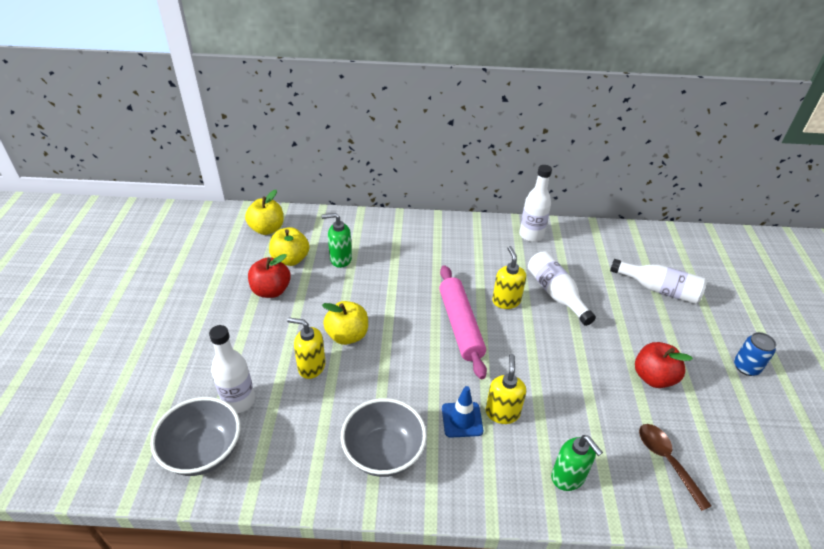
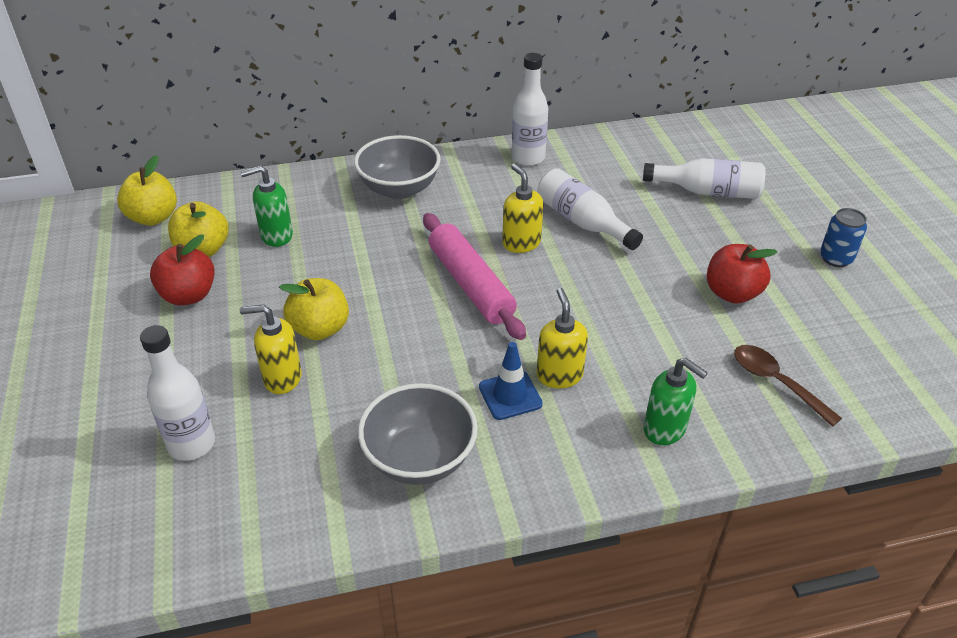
camera: 15 degrees left, 0 degrees up
(203, 451) = (162, 519): grey bowl -> grey bowl (399, 189)

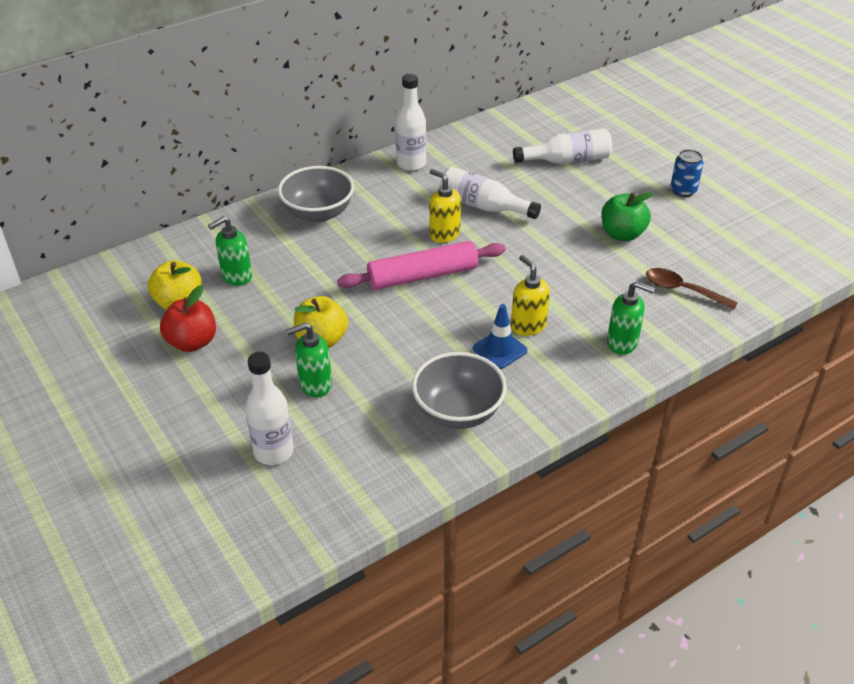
camera: 20 degrees left, 0 degrees up
(153, 217) = (114, 287): yellow apple -> none
(282, 378) = (315, 384): yellow soap dispenser -> green soap dispenser
(470, 284) = (423, 276): pink rolling pin -> pink rolling pin turned 60 degrees counterclockwise
(732, 293) = (622, 234): red apple -> green apple

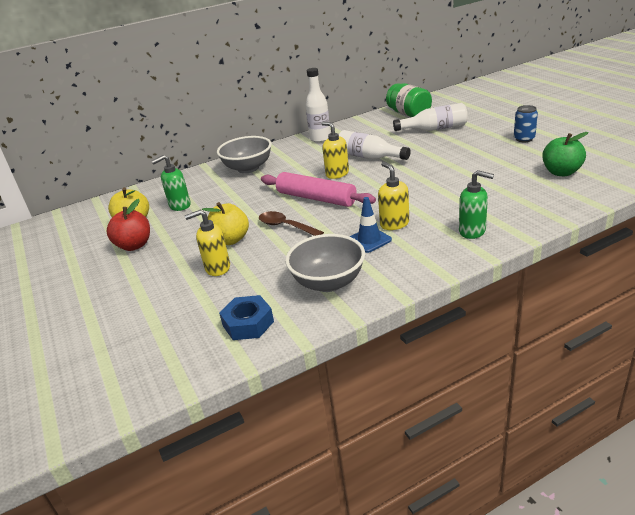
camera: 10 degrees right, 10 degrees down
(273, 452) = (171, 314): white bottle -> none
(315, 384) = (217, 268): green soap dispenser -> yellow soap dispenser
(372, 467) = (248, 323): none -> blue nut
(423, 276) = (316, 198): pink rolling pin -> pink rolling pin turned 45 degrees clockwise
(530, 127) = (409, 114): none -> green jar
(622, 234) = (475, 166): green apple -> green apple (561, 172)
(682, 290) = (524, 196): brown spoon -> brown spoon (286, 226)

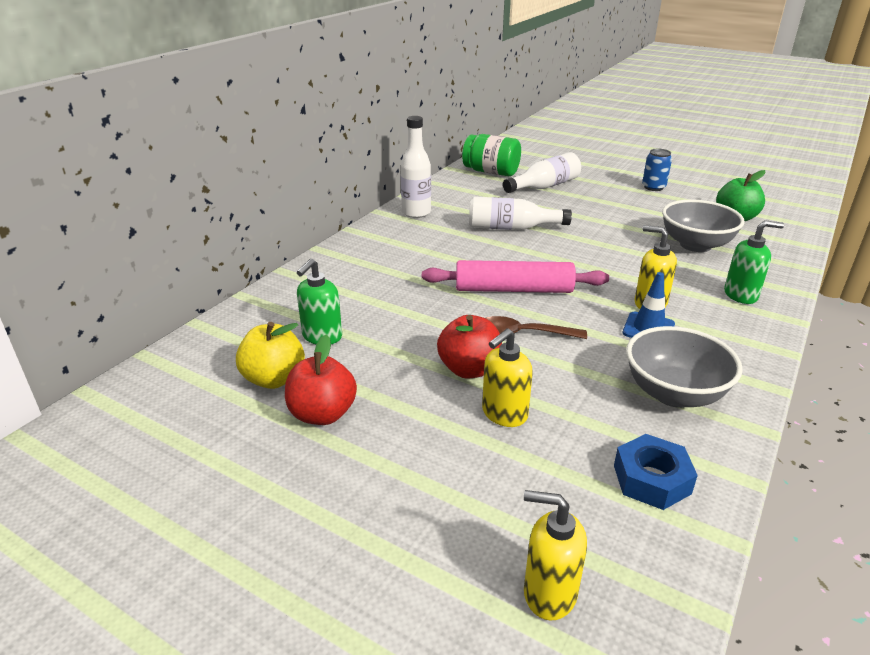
camera: 35 degrees left, 0 degrees up
(230, 240) = (469, 369): yellow apple -> red apple
(248, 168) = (362, 265): grey bowl -> grey bowl (695, 245)
(337, 174) = (499, 254): yellow soap dispenser -> yellow soap dispenser (549, 593)

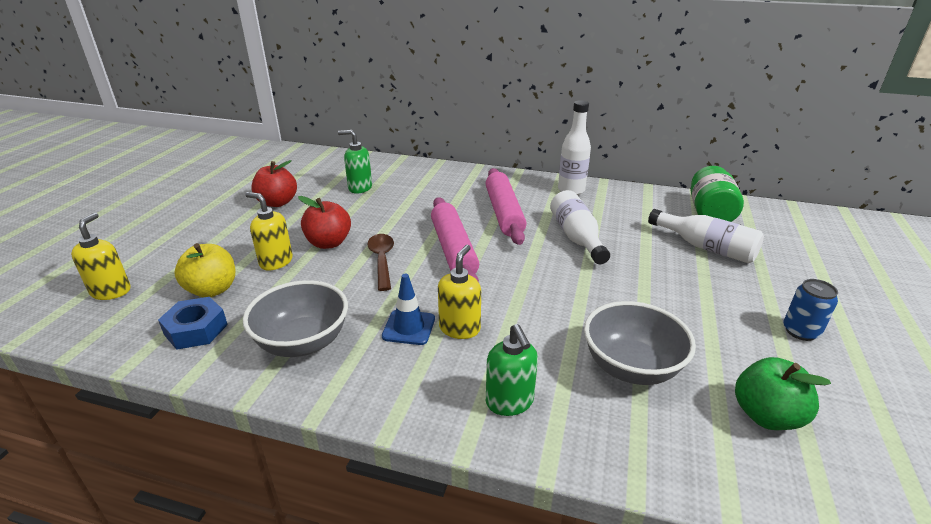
camera: 75 degrees right, 0 degrees up
(274, 379) = (311, 183): yellow apple -> yellow apple (212, 290)
(447, 252) = (504, 213): none -> pink rolling pin

